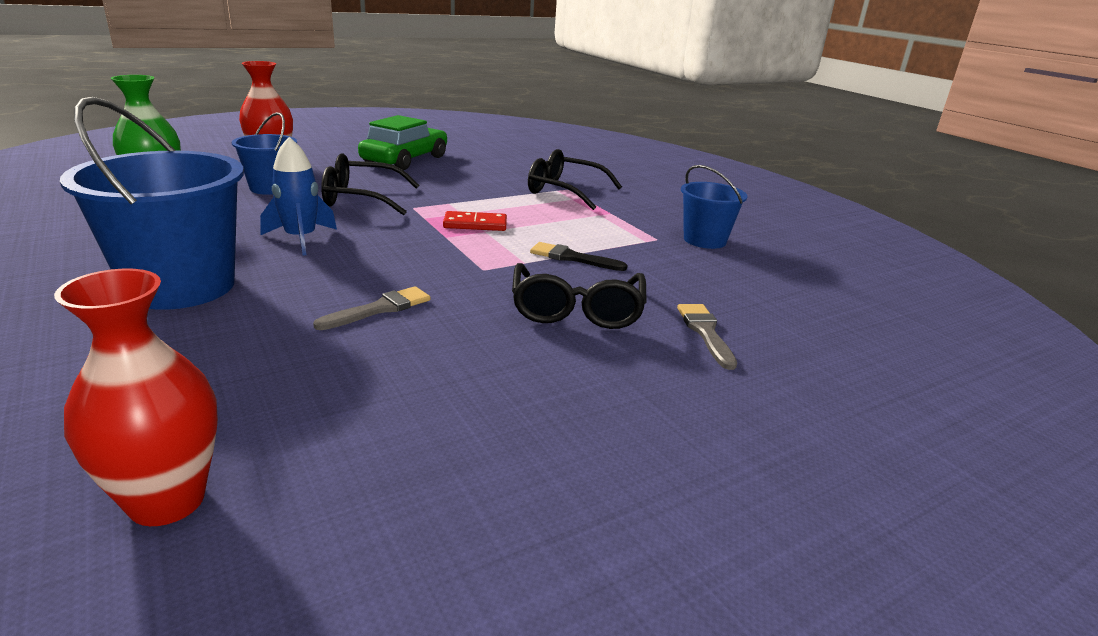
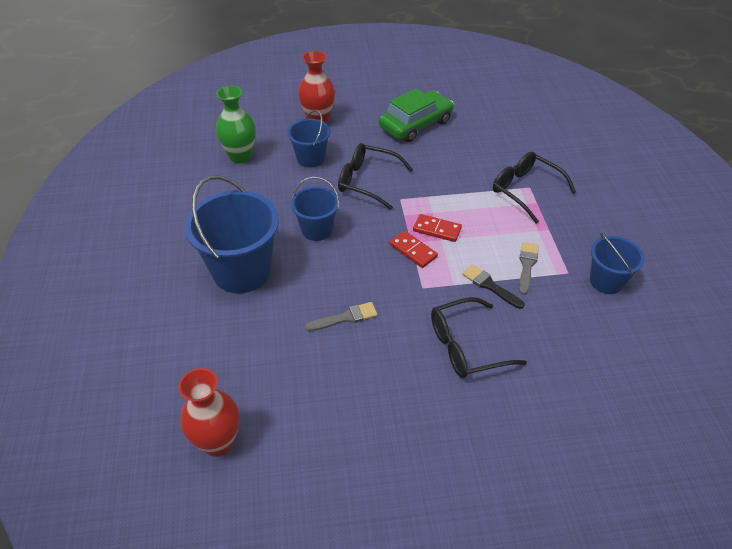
camera: 25 degrees right, 20 degrees up
(301, 239) = (317, 230): blue rocket -> blue bucket
(452, 242) = (413, 251): none -> red domino
(576, 310) = (466, 346): black glasses -> black glasses turned 45 degrees clockwise
(705, 332) = (541, 390): grey brush -> grey brush (527, 265)

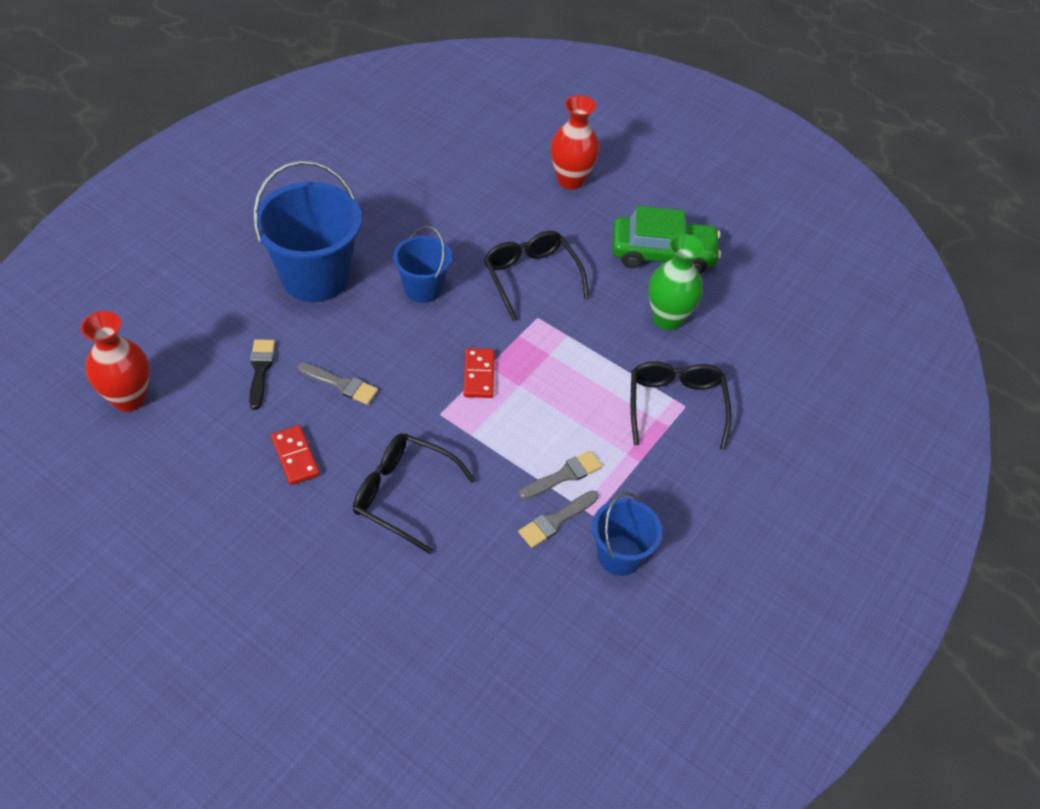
camera: 40 degrees right, 5 degrees up
(240, 156) = (450, 168): green vase -> green vase (667, 319)
(310, 158) = (510, 215): blue bucket -> none
(437, 229) = (529, 373): red domino -> red domino (295, 457)
(490, 286) = (501, 463): black brush -> black brush (260, 370)
(556, 291) = (556, 520): none -> grey brush

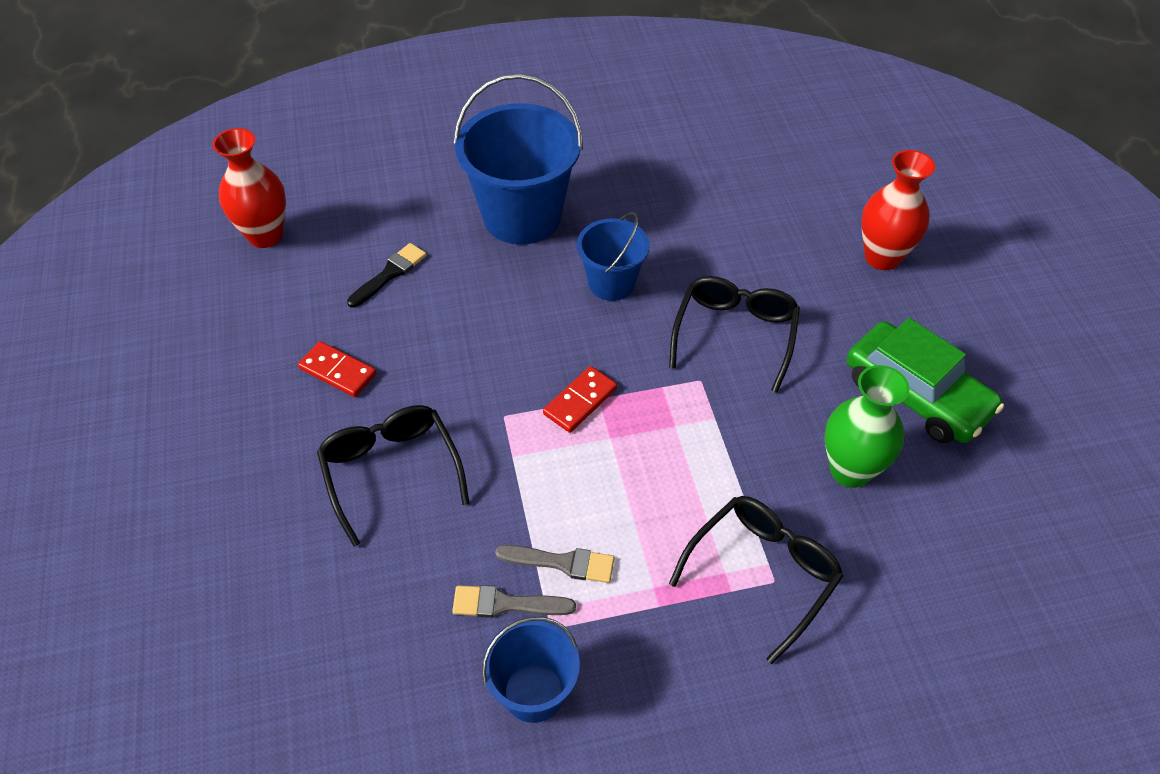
camera: 45 degrees right, 0 degrees up
(295, 457) = (338, 371): red domino -> red domino turned 75 degrees counterclockwise
(341, 384) = (443, 330): grey brush -> none

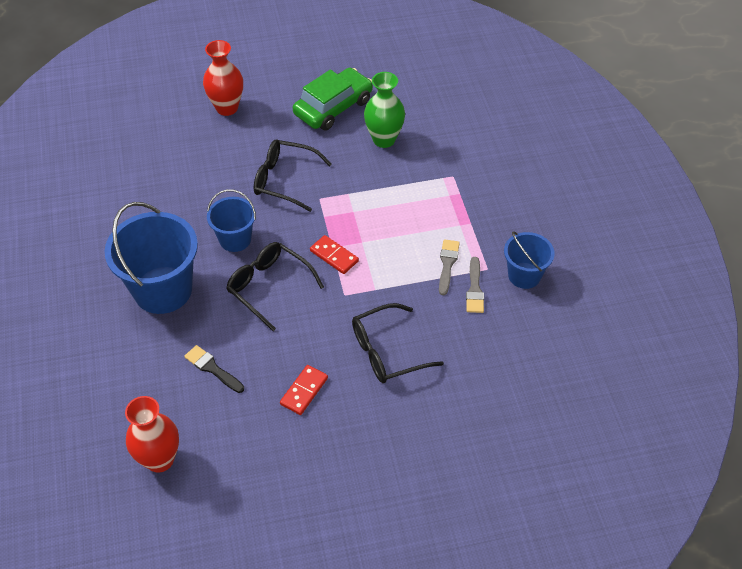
camera: 90 degrees left, 0 degrees up
(763, 573) = (448, 180): black glasses -> black glasses (269, 286)

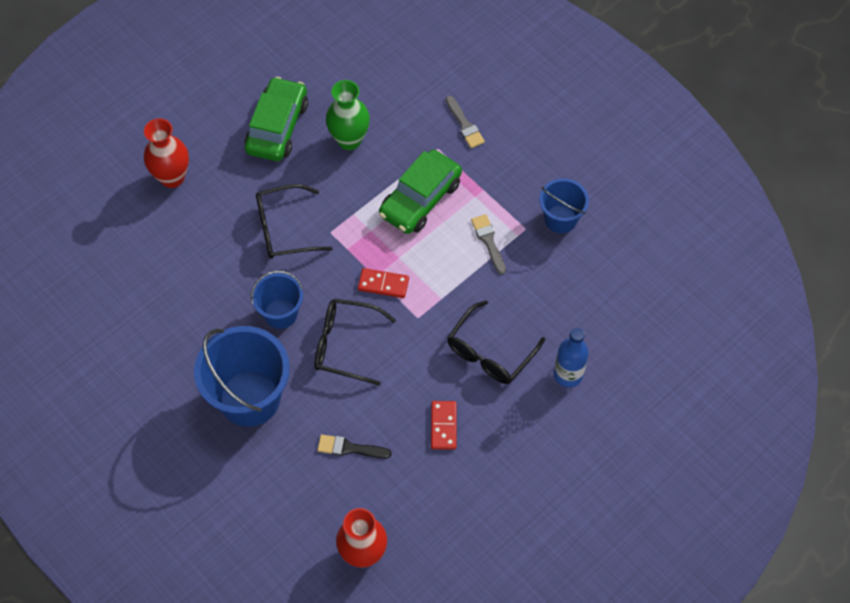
camera: 30 degrees left, 10 degrees up
(411, 206) = (420, 199): none -> green car
(445, 404) = (568, 375): none -> blue bottle
(475, 289) = (527, 254): grey brush -> grey brush (465, 125)

